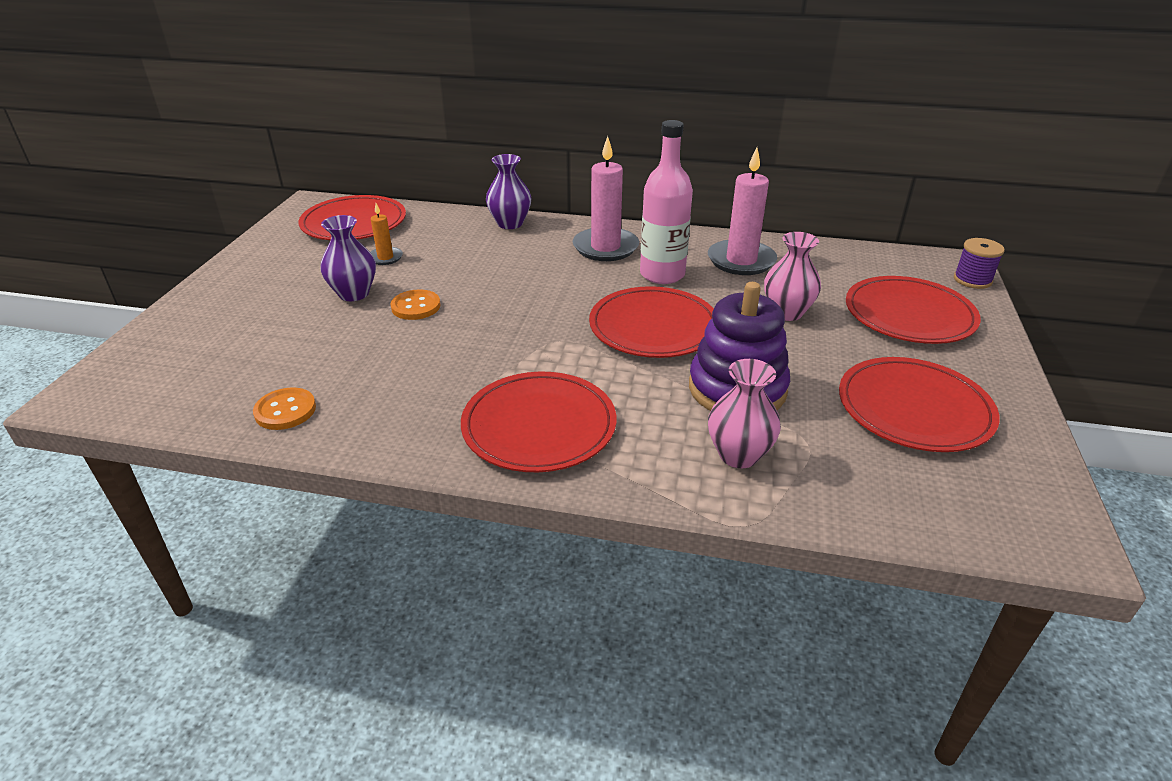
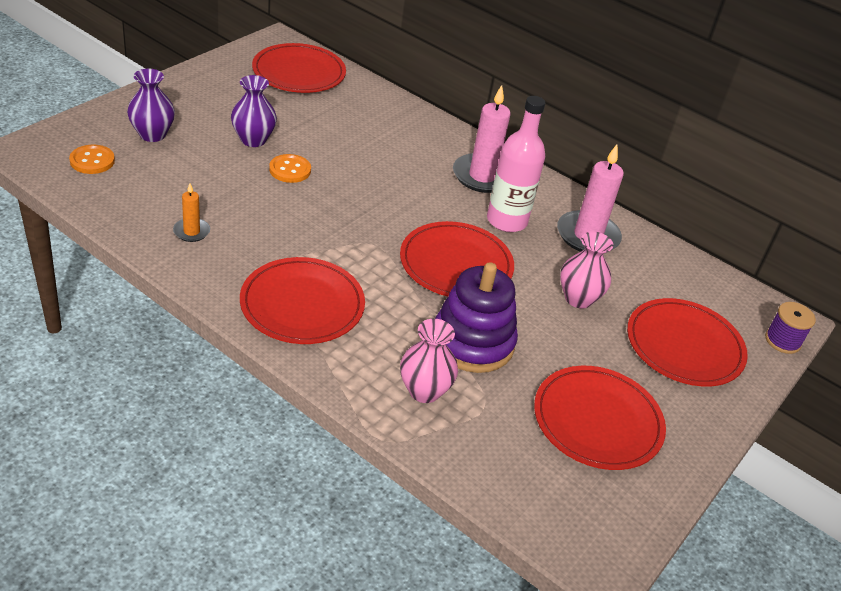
camera: 20 degrees right, 5 degrees up
(285, 410) = (144, 217): orange button -> orange button (92, 161)
(385, 258) = (299, 116): orange candle -> orange candle (191, 231)
(510, 223) = (422, 121): purple vase -> purple vase (152, 134)

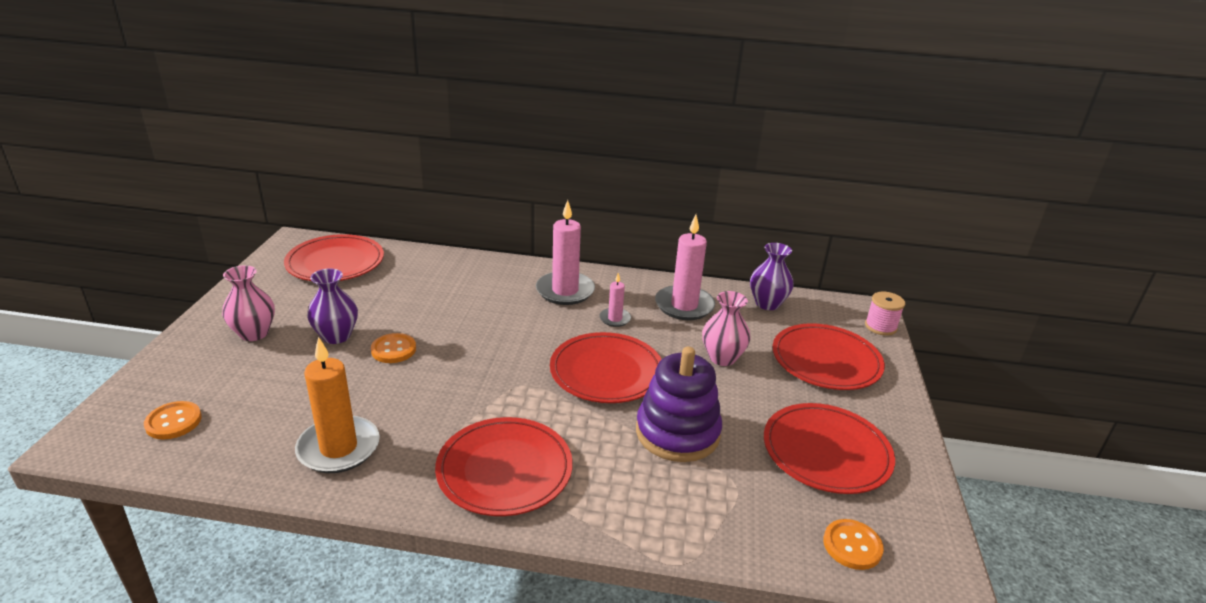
camera: 25 degrees left, 10 degrees down
(152, 134) = (225, 370): purple vase -> purple vase (767, 303)
(191, 231) = (338, 448): orange candle -> orange candle, size x1.95
(424, 391) = (677, 497): pink vase -> pink vase (254, 333)
(507, 221) = (615, 319): pink bottle -> pink candle
(541, 501) = (852, 546): none -> orange button
(782, 341) = (880, 327): purple spool -> pink spool

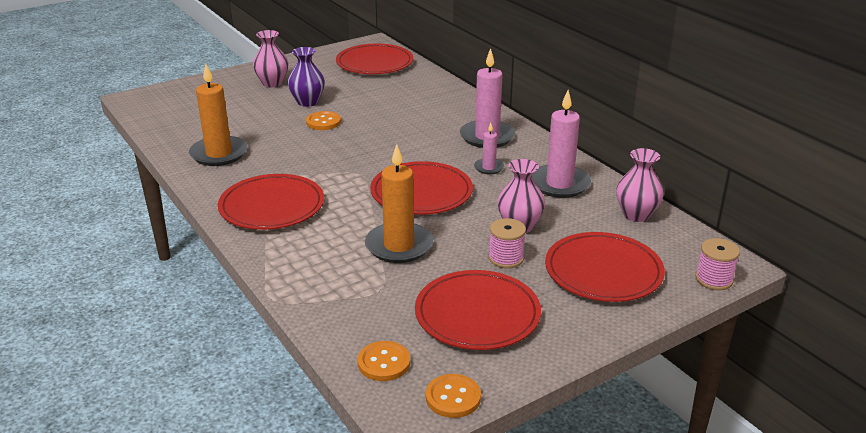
camera: 50 degrees right, 0 degrees up
(173, 422) = (177, 107): orange button -> orange button (453, 397)
(677, 433) = (399, 246): purple stacking toy -> orange candle
(760, 391) = (506, 258): none -> pink spool
(767, 303) = (636, 215): purple vase -> pink vase

